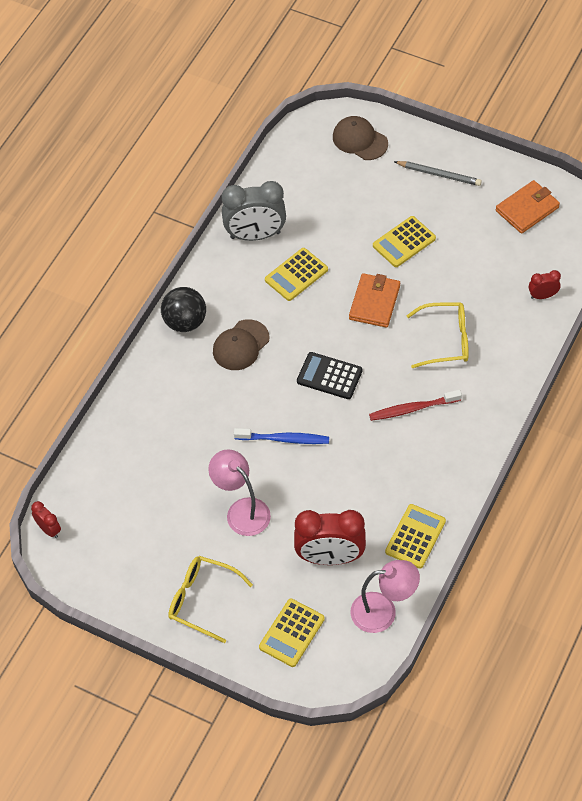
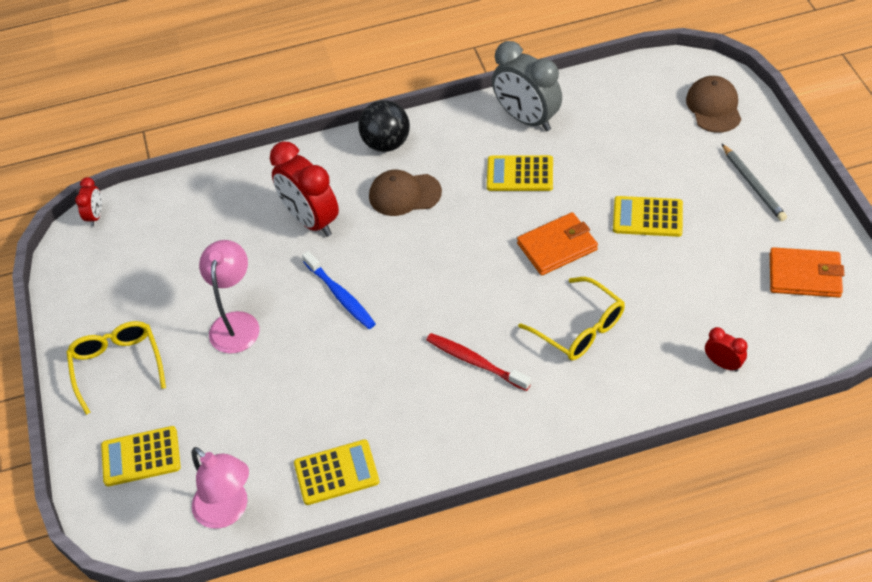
camera: 50 degrees right, 5 degrees down
(329, 376) = (441, 276): black calculator -> none
(330, 557) = (249, 423): red clock -> red clock (311, 220)

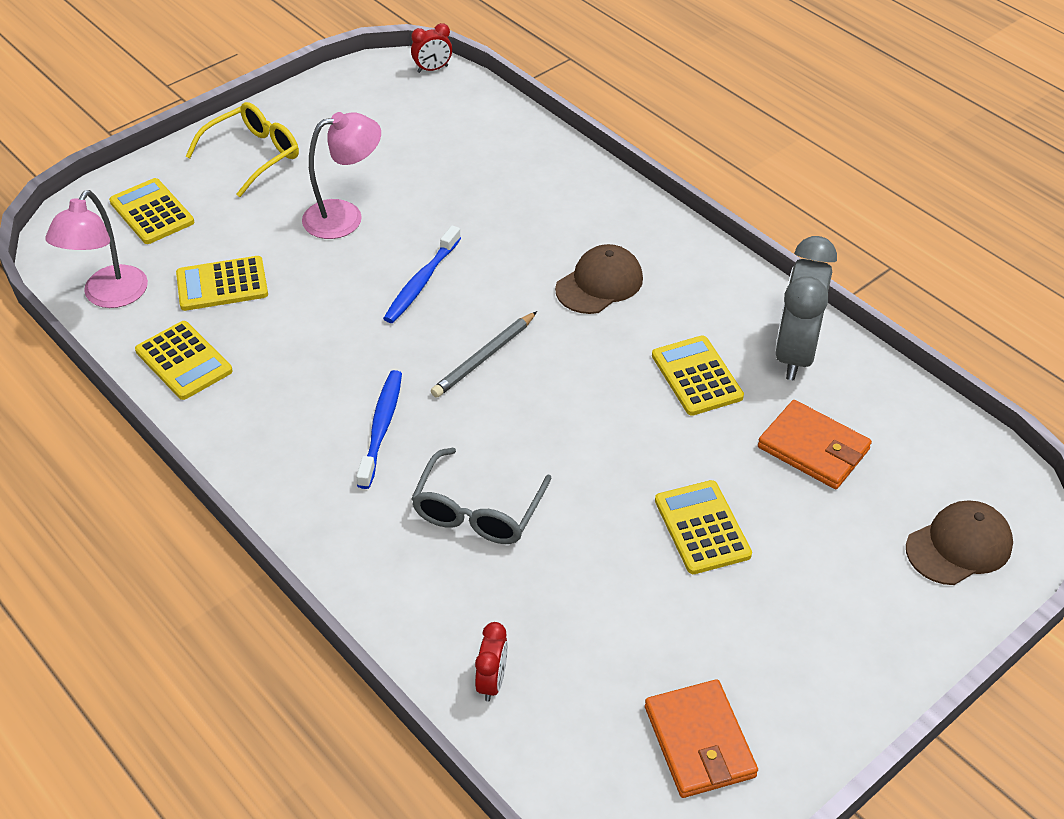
camera: 60 degrees right, 5 degrees down
(264, 426) = (222, 284): none -> yellow calculator
(311, 220) = (515, 222): red clock -> none
(386, 143) = (669, 242): black ball -> none
(404, 194) = (599, 284): brown cap -> brown cap turned 75 degrees clockwise
(475, 362) = (381, 428): red toothbrush -> blue toothbrush
(557, 247) = (598, 449): orange wallet -> orange wallet (813, 448)
(579, 328) = (478, 510): yellow glasses -> grey glasses
(753, 185) = (836, 633): grey pencil -> grey pencil (484, 357)

